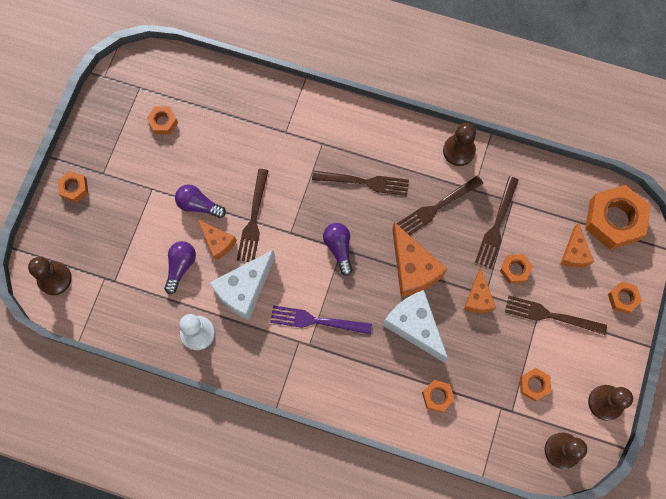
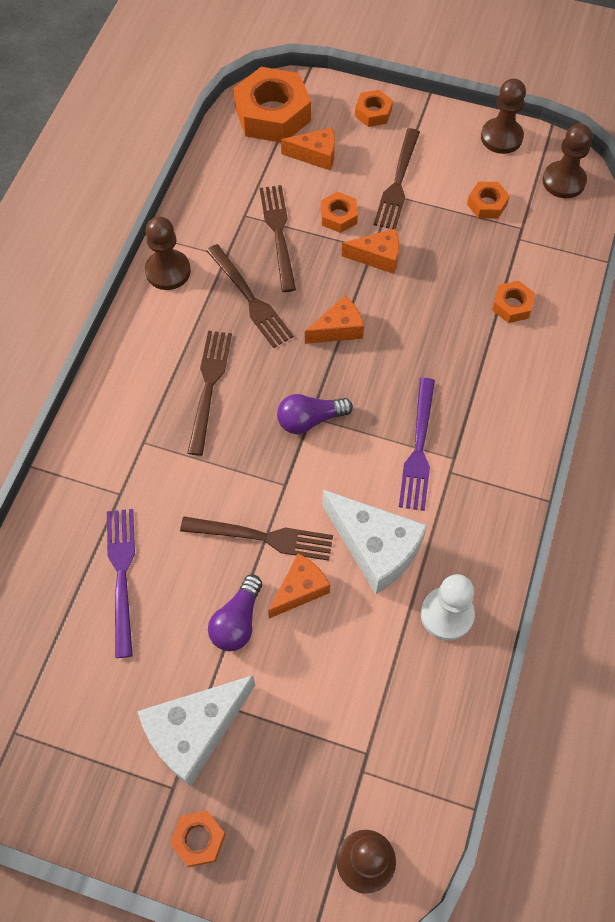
camera: 90 degrees left, 10 degrees down
(163, 122) = (85, 687): orange nut -> none
(180, 267) = (341, 645): purple light bulb -> none
(231, 137) = (121, 574): none -> purple fork
(412, 268) = (338, 329): orange cheese -> orange cheese, size x0.60
(415, 326) = (419, 328): white cheese -> white cheese (194, 731)
(496, 226) = (278, 233): brown fork -> brown fork turned 120 degrees counterclockwise

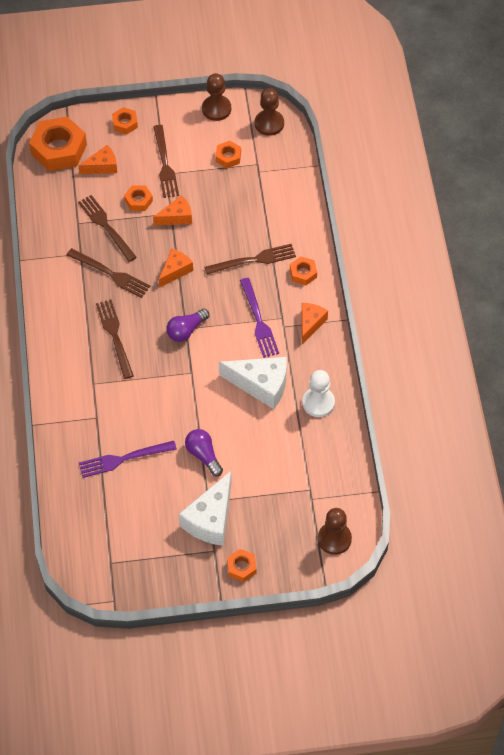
camera: 25 degrees left, 5 degrees down
(121, 574) = (123, 459): purple fork -> purple fork turned 75 degrees counterclockwise
(168, 271) = (48, 277): brown pawn -> none
(237, 621) = (203, 455): purple light bulb -> purple light bulb turned 150 degrees clockwise
(263, 537) = (194, 406): brown fork -> brown fork (254, 260)
(300, 589) = (230, 424): orange cheese -> orange cheese (310, 324)
(512, 305) = (273, 215): orange nut -> orange nut (303, 273)

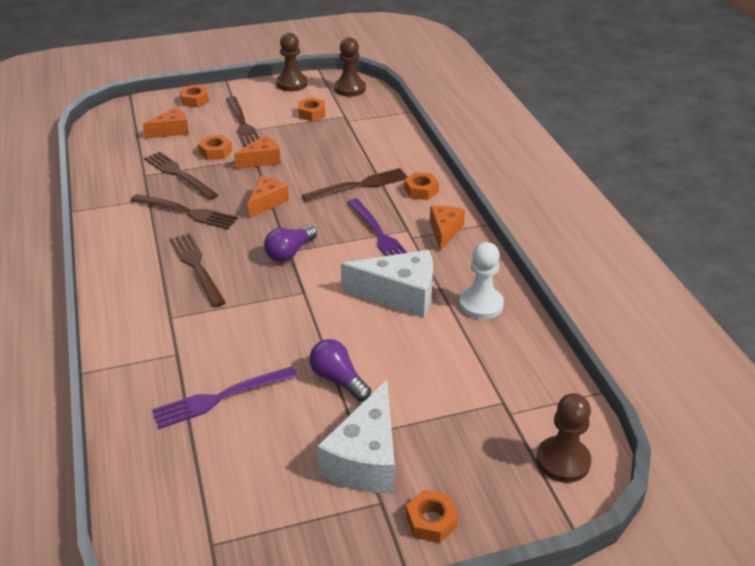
camera: 10 degrees left, 20 degrees down
(59, 149) = (121, 123): orange nut -> none

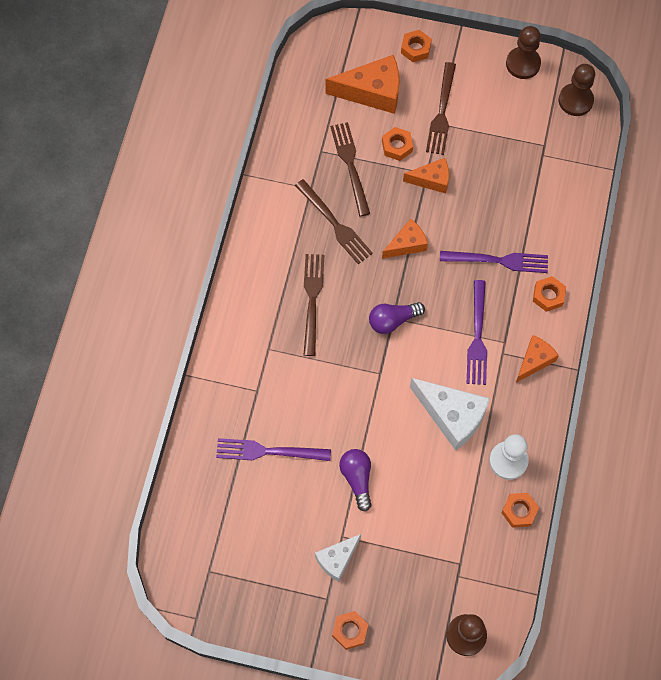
camera: 30 degrees right, 30 degrees up
(171, 131) = (372, 92): orange cheese -> orange cheese, size x1.66
(311, 113) = (515, 126): orange nut -> orange nut (519, 511)
(360, 185) = (499, 260): brown fork -> purple fork
(365, 459) = (337, 559): white cheese -> white cheese, size x0.60

